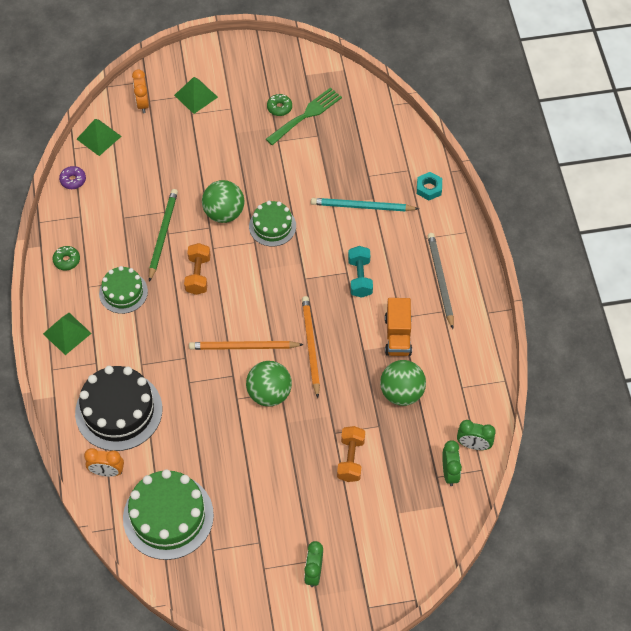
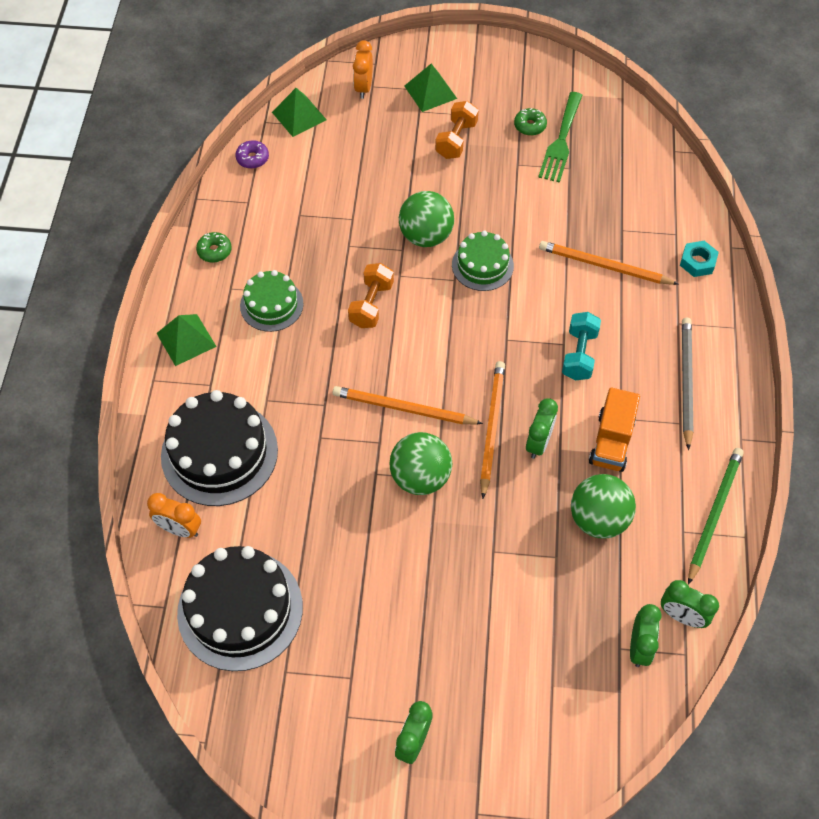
camera: 15 degrees right, 0 degrees up
(162, 235) = (341, 246): green pencil -> green pencil (714, 514)
(168, 516) = (240, 609): green cake -> black cake
(306, 115) = (561, 141): green fork -> green fork turned 135 degrees clockwise
(347, 349) = (538, 443): none -> green clock
(351, 459) = (506, 593): orange dumbbell -> orange dumbbell (456, 140)
(362, 207) = (605, 266): turquoise pencil -> orange pencil

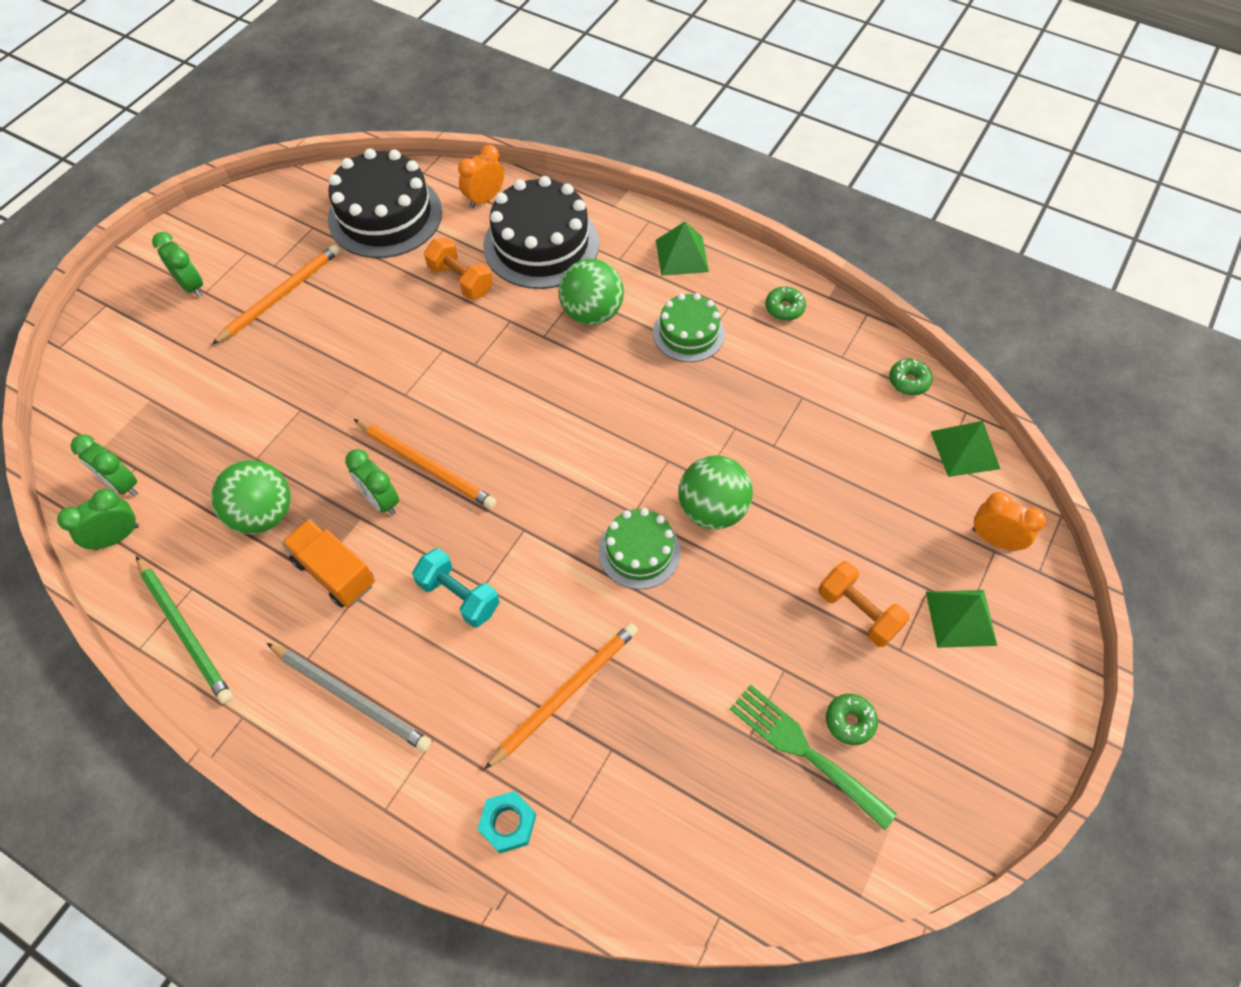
camera: 115 degrees right, 0 degrees up
(252, 158) = (908, 381): purple donut -> green donut
(371, 304) = (642, 419): orange dumbbell -> orange dumbbell (461, 280)
(404, 409) = (497, 398): orange pencil -> orange pencil (280, 296)
(420, 477) = (414, 382): green ball -> green ball (592, 313)

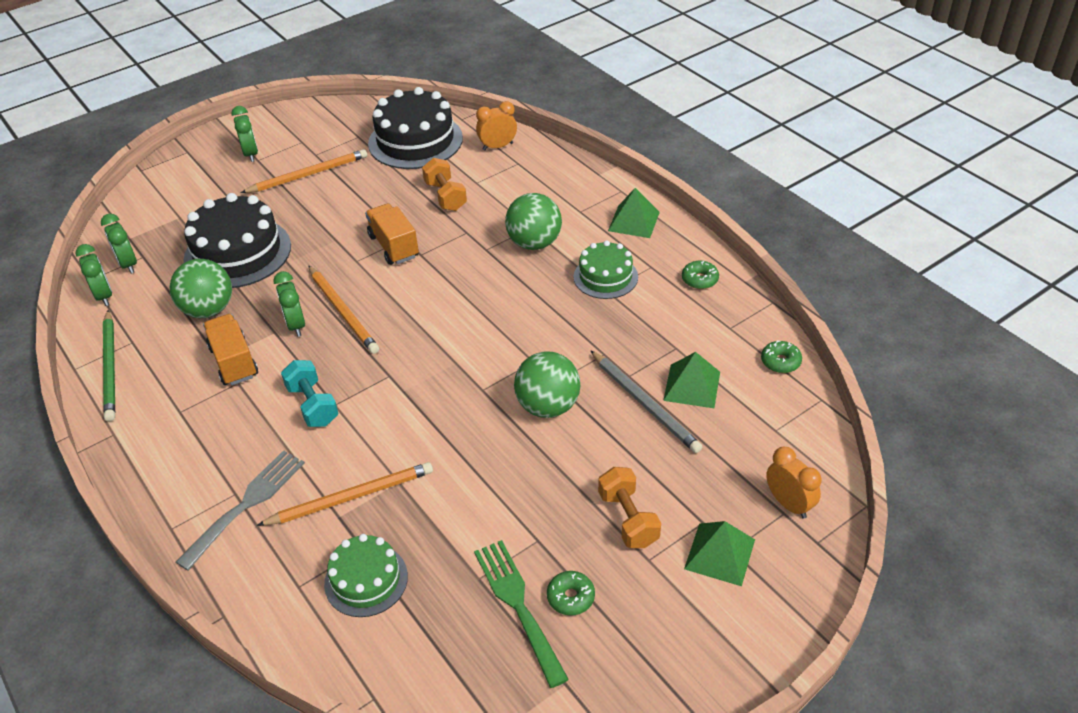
camera: 25 degrees right, 15 degrees down
(117, 537) = (104, 296): green clock -> green clock turned 75 degrees clockwise
(350, 697) = (194, 446): grey pencil -> grey pencil (644, 403)
(437, 363) = (393, 246): none -> orange truck
(455, 746) = (246, 504): none -> grey fork
(508, 823) = (252, 570): turquoise nut -> none
(541, 244) = (523, 187): black cake -> black cake (237, 252)
(639, 551) = (470, 417): green cake -> green cake (366, 580)
(964, 450) = (802, 427): green pyramid -> green pyramid (692, 386)

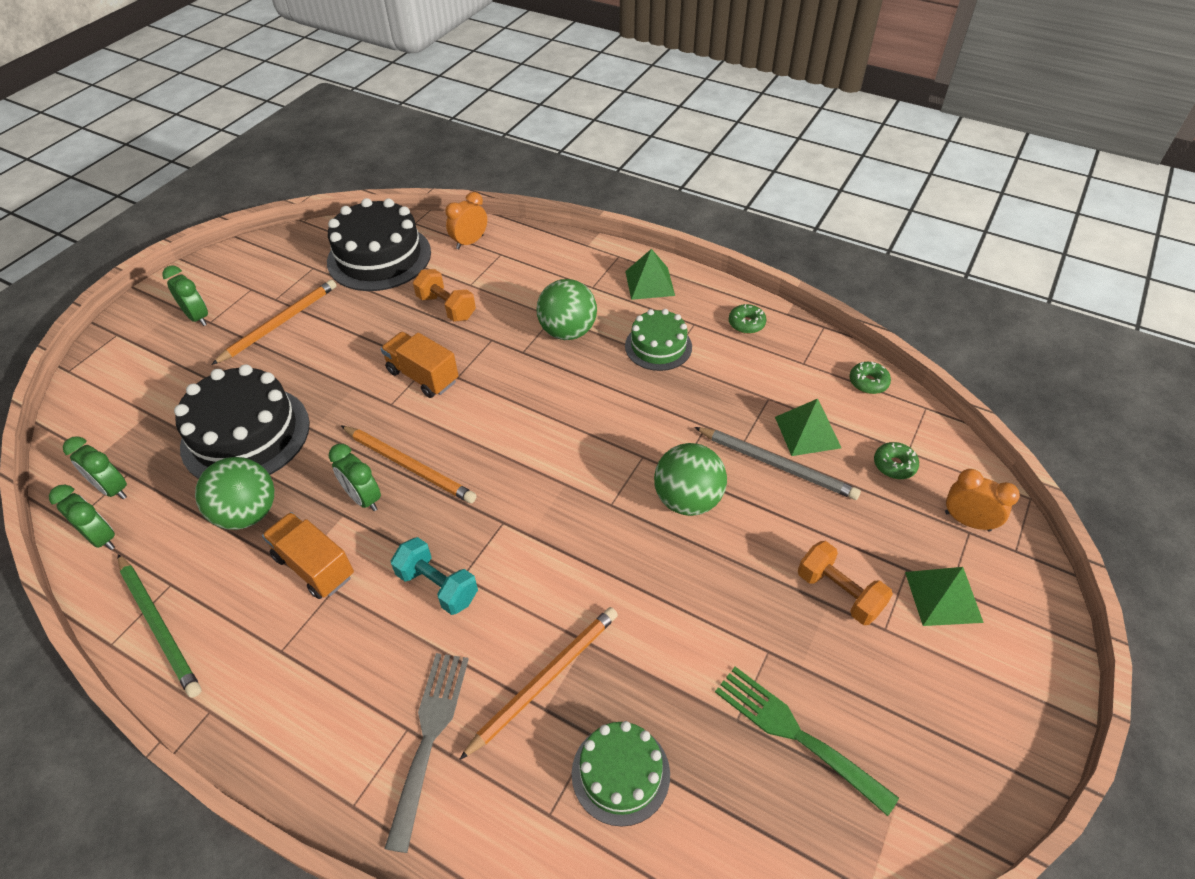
camera: 25 degrees left, 5 degrees up
(571, 597) = (840, 702): green donut -> green donut (894, 465)

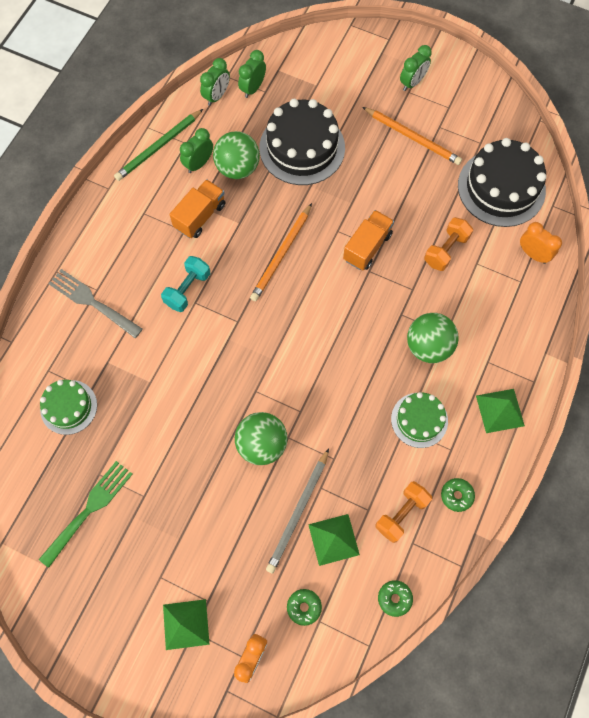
camera: 85 degrees right, 20 degrees up
(363, 498) = (252, 232): green clock -> green clock (199, 164)
(429, 736) = (92, 302): grey fork -> grey fork turned 150 degrees counterclockwise
(544, 680) = (125, 360): orange pencil -> none
(839, 593) = (187, 548): orange dumbbell -> orange dumbbell (401, 514)

